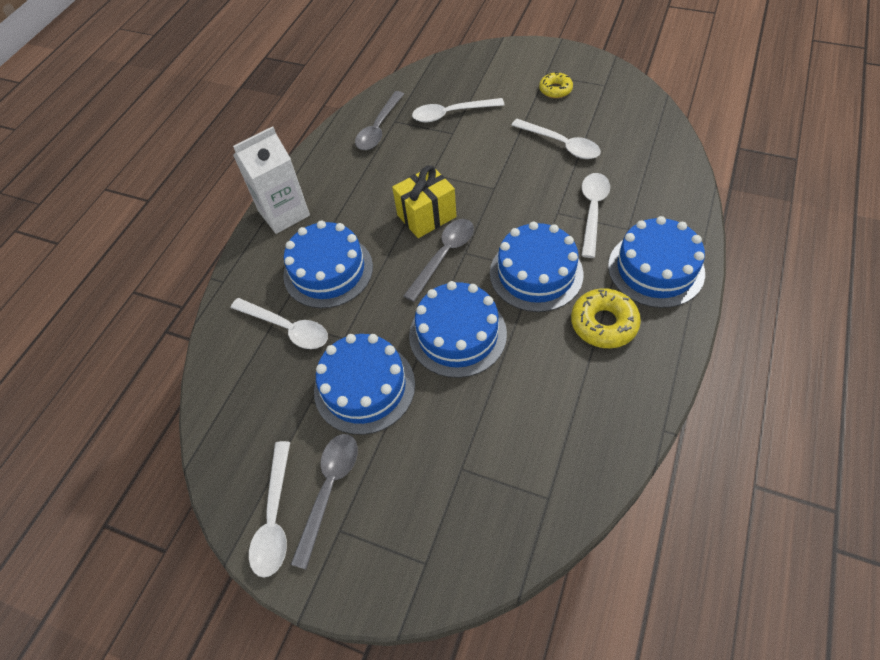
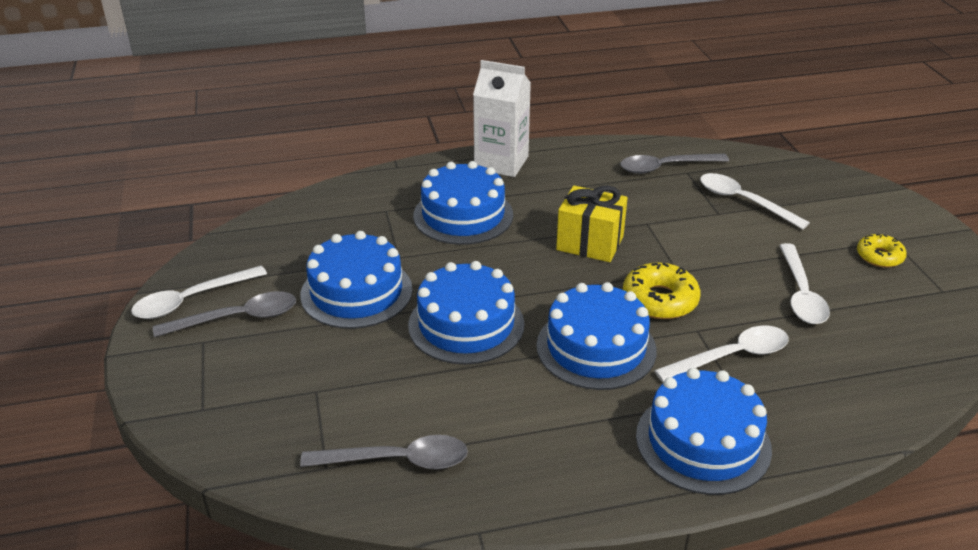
camera: 50 degrees right, 20 degrees down
(287, 328) = (380, 221): white spoon -> none
(444, 256) = (552, 275): grey spoon -> grey spoon (397, 460)
(603, 323) = (580, 426): yellow donut -> yellow donut (659, 300)

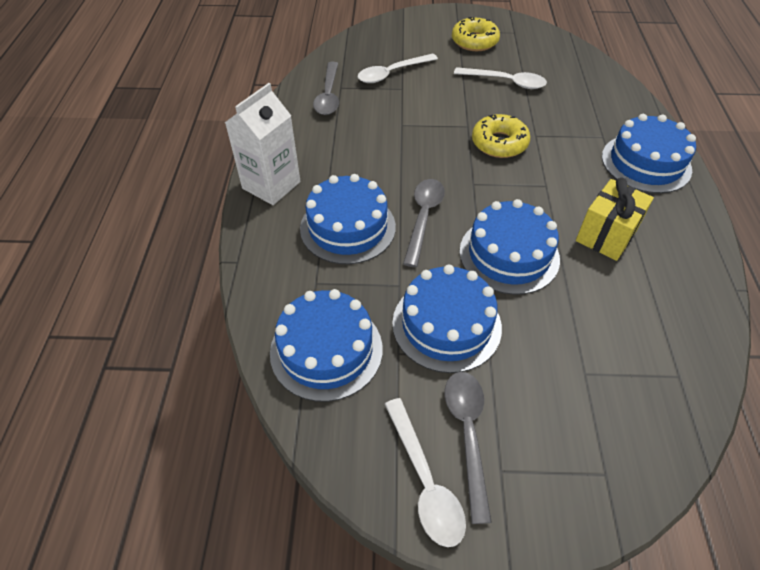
camera: 75 degrees left, 15 degrees up
(397, 460) = (670, 326): grey spoon -> grey spoon (423, 218)
(590, 243) = (418, 160): yellow gift -> yellow gift (606, 235)
(596, 347) = (548, 187): blue cake -> blue cake (326, 350)
(731, 356) = (565, 128): white spoon -> none
(879, 256) = (474, 41): yellow donut -> yellow donut, size x1.54

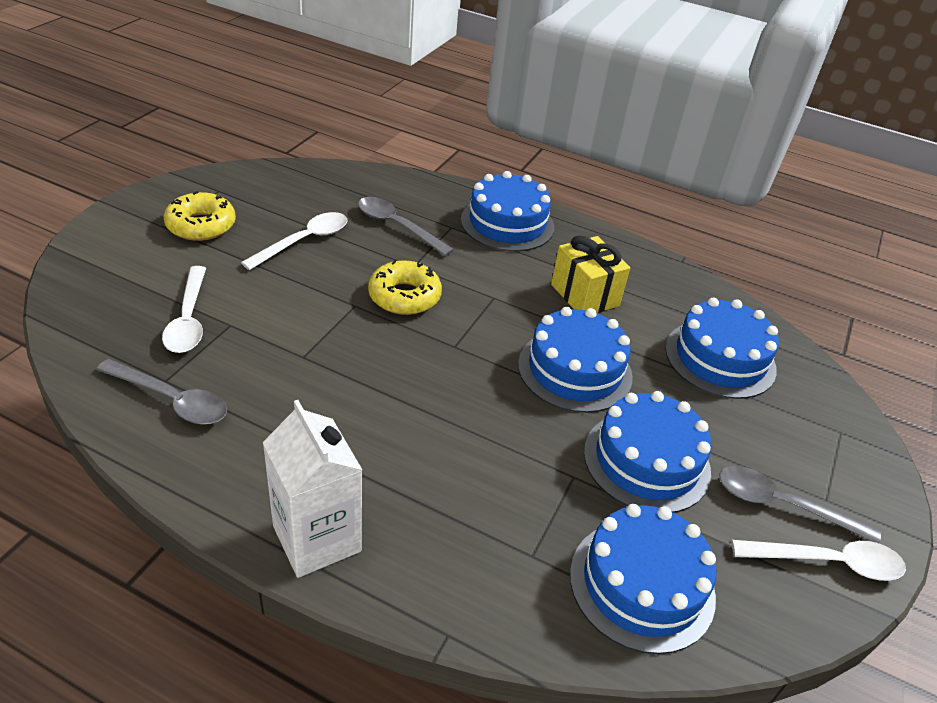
camera: 70 degrees left, 10 degrees down
(348, 227) = (455, 485): blue cake -> blue cake (720, 358)
(423, 218) = (482, 410): grey spoon -> grey spoon (397, 226)

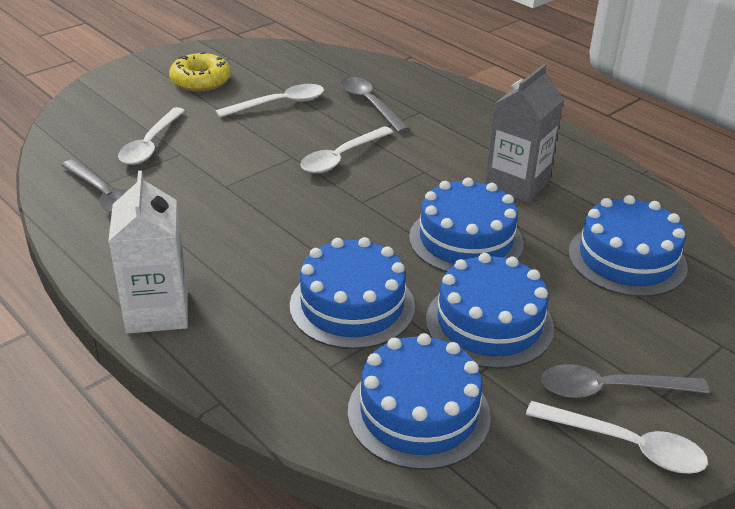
camera: 25 degrees right, 5 degrees down
(404, 296) = (341, 157): yellow donut -> white spoon
(507, 223) = (477, 116): blue cake -> blue cake (352, 305)
(584, 295) = (517, 184): yellow gift -> grey carton
(782, 505) = (609, 389): grey spoon -> grey spoon turned 45 degrees counterclockwise

